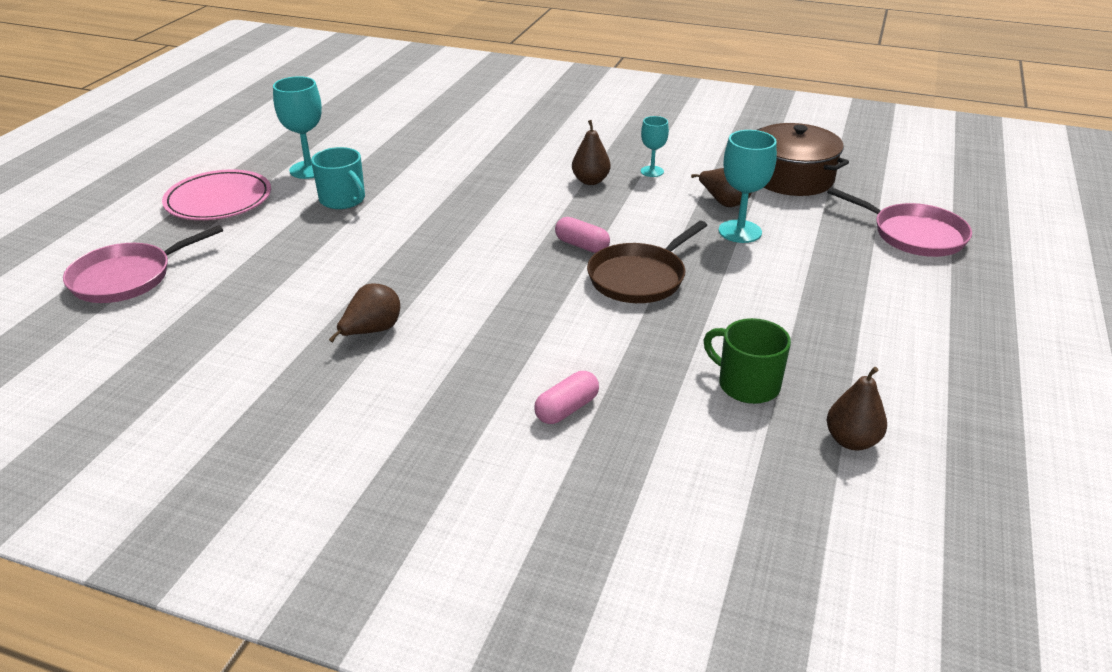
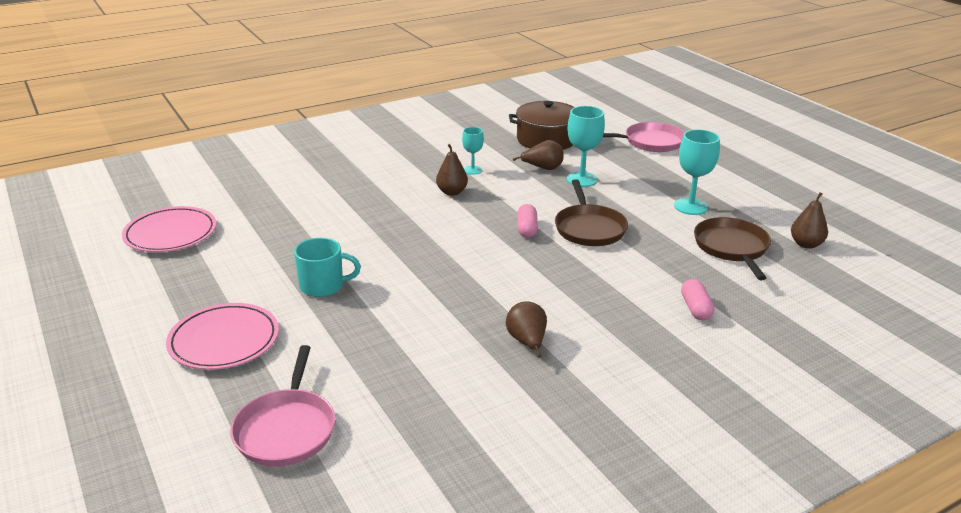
camera: 50 degrees left, 5 degrees down
(309, 169) = (246, 282): turquoise goblet -> turquoise goblet (690, 206)
(340, 112) = (170, 233): none -> pink plate
(582, 245) = (527, 229): pink capsule -> pink capsule turned 75 degrees counterclockwise
(747, 385) = (731, 247): green mug -> brown pan

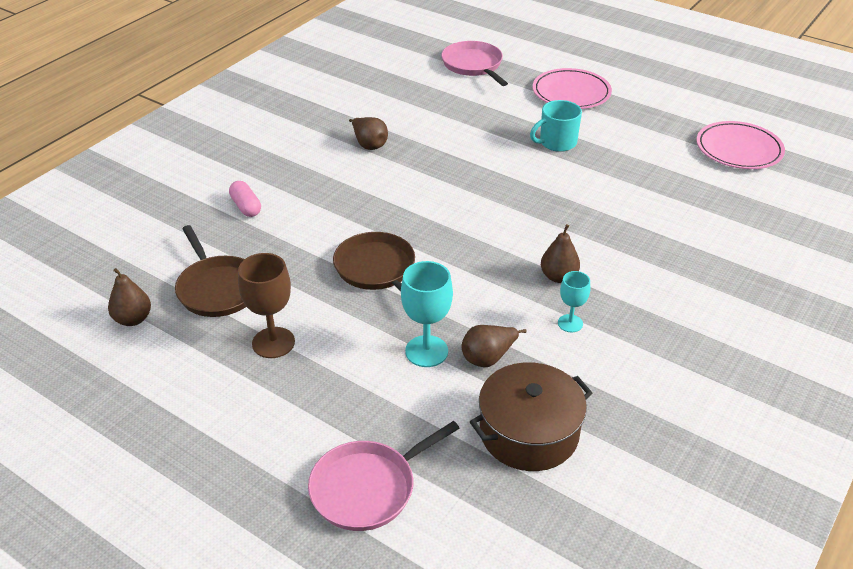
camera: 155 degrees right, 10 degrees up
(527, 229) = (440, 249): pink capsule -> none
(690, 206) = (273, 343): turquoise goblet -> brown goblet

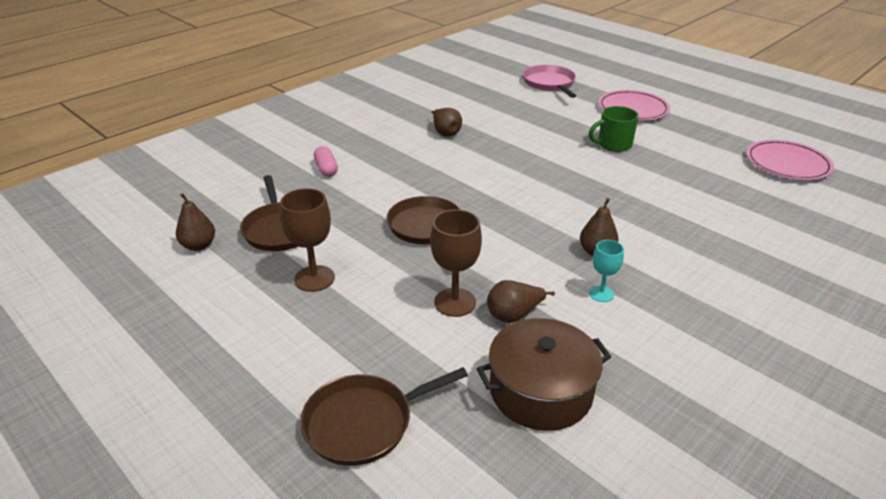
camera: 10 degrees right, 5 degrees down
(367, 488) = (363, 423): pink pan -> brown pan
(426, 351) = (455, 302): turquoise goblet -> brown goblet
(557, 142) = (613, 145): turquoise mug -> green mug

